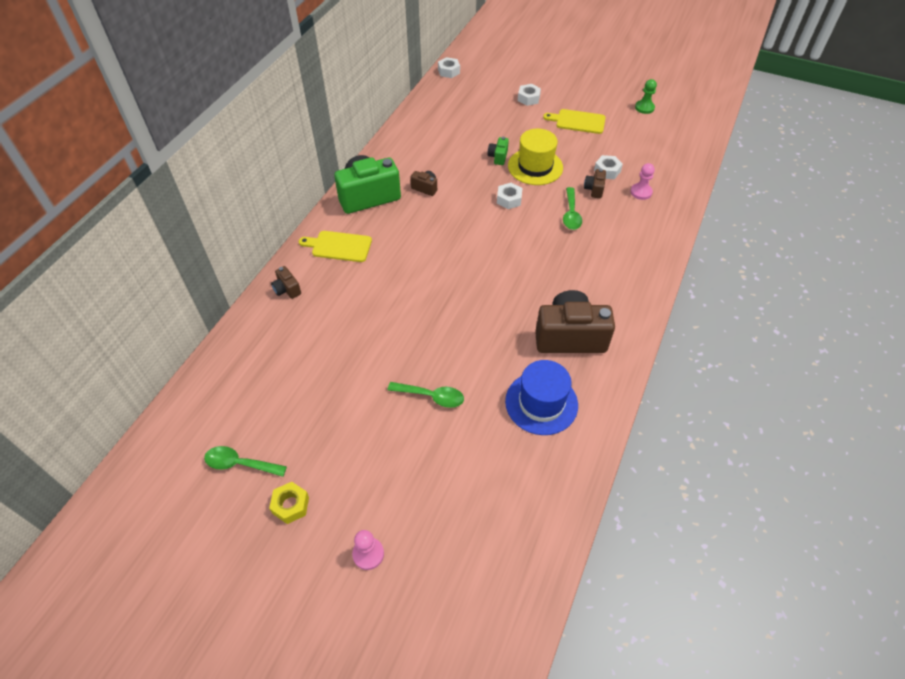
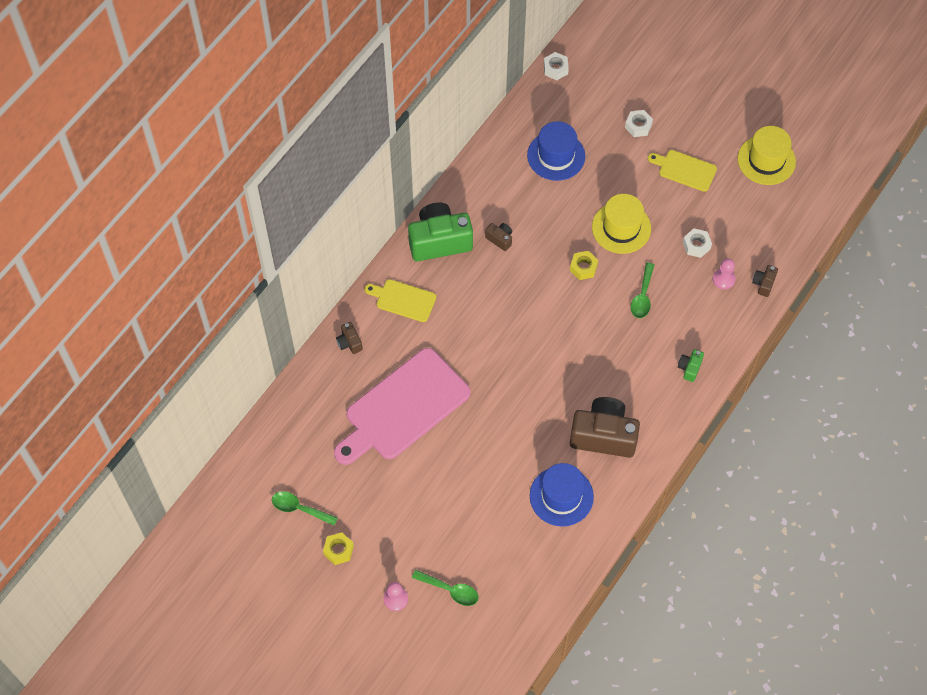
camera: 10 degrees right, 10 degrees up
(351, 341) = (403, 408): none -> pink cutting board
(431, 396) = (467, 474): green spoon -> green spoon (450, 590)
(463, 125) = (556, 156): none -> blue hat
(498, 157) = (584, 208): green camera -> green camera (689, 368)
(509, 199) = (583, 268): white nut -> yellow nut
(594, 189) = (675, 268): brown camera -> brown camera (763, 284)
(644, 108) = (766, 160): green pawn -> yellow hat

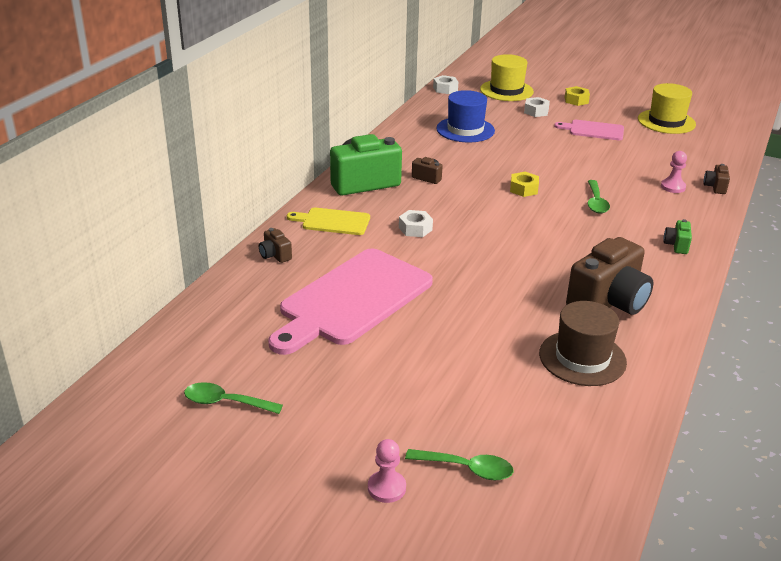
camera: 10 degrees left, 30 degrees down
(338, 550) = (289, 441): yellow nut -> yellow nut (576, 100)
(561, 496) = (582, 358): blue hat -> brown hat
(603, 435) = (608, 302): brown camera -> brown camera turned 135 degrees clockwise
(621, 228) = (550, 164): yellow hat -> yellow hat (506, 90)
(684, 170) = (593, 130): yellow cutting board -> pink cutting board
(696, 245) = (632, 169): white nut -> white nut (415, 229)

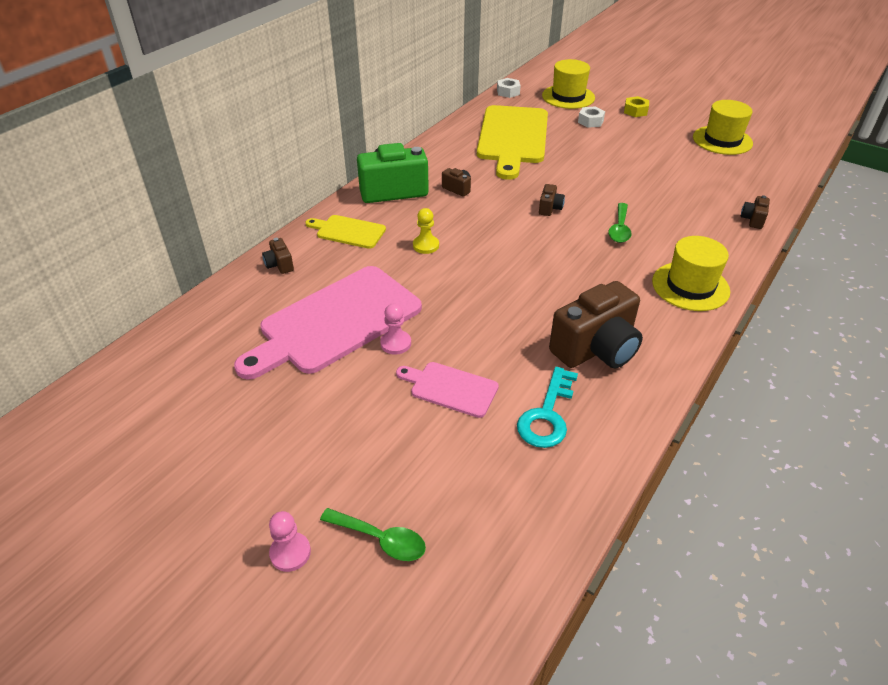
camera: 10 degrees right, 10 degrees up
(225, 402) = (170, 429): green spoon -> none
(415, 229) = (426, 245): white nut -> yellow pawn
(465, 130) = (513, 138): blue hat -> yellow cutting board
(523, 189) = (550, 208): yellow nut -> brown camera
(582, 358) = (547, 414): brown hat -> turquoise key
(593, 130) = (642, 146): pink cutting board -> pink cutting board (450, 388)
(673, 187) = (707, 216): pink pawn -> pink pawn (395, 343)
(676, 245) = (690, 286): green camera -> yellow hat

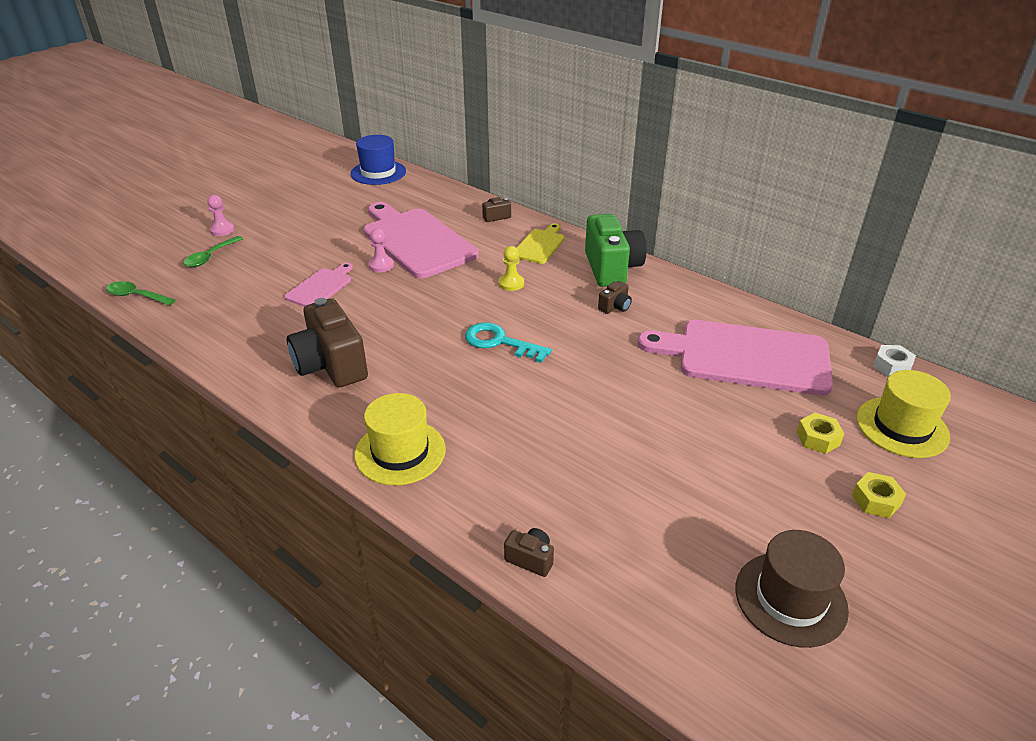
camera: 95 degrees right, 5 degrees down
(114, 391) = (378, 172): none -> blue hat
(513, 138) = (745, 357): yellow cutting board -> pink cutting board
(547, 414) = (270, 329): turquoise key -> turquoise key (500, 342)
(550, 208) = (572, 367): brown camera -> none
(590, 121) = (818, 438): white nut -> yellow nut
(619, 229) = (523, 416): green spoon -> green spoon (136, 296)
(722, 140) = (790, 598): yellow hat -> brown hat

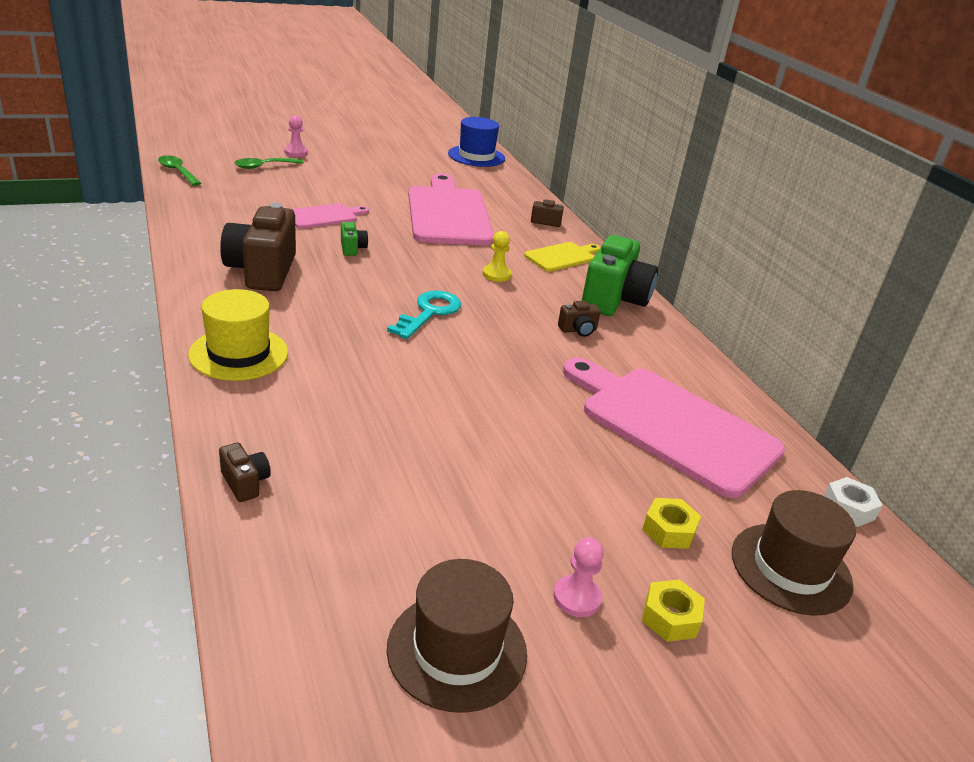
camera: 25 degrees right, 5 degrees down
(378, 309) = (352, 248): none -> green camera
(381, 265) = (394, 220): pink pawn -> pink pawn (577, 597)
(500, 342) = (429, 313): turquoise key -> turquoise key turned 60 degrees clockwise
(902, 427) = (790, 568): yellow hat -> brown hat

